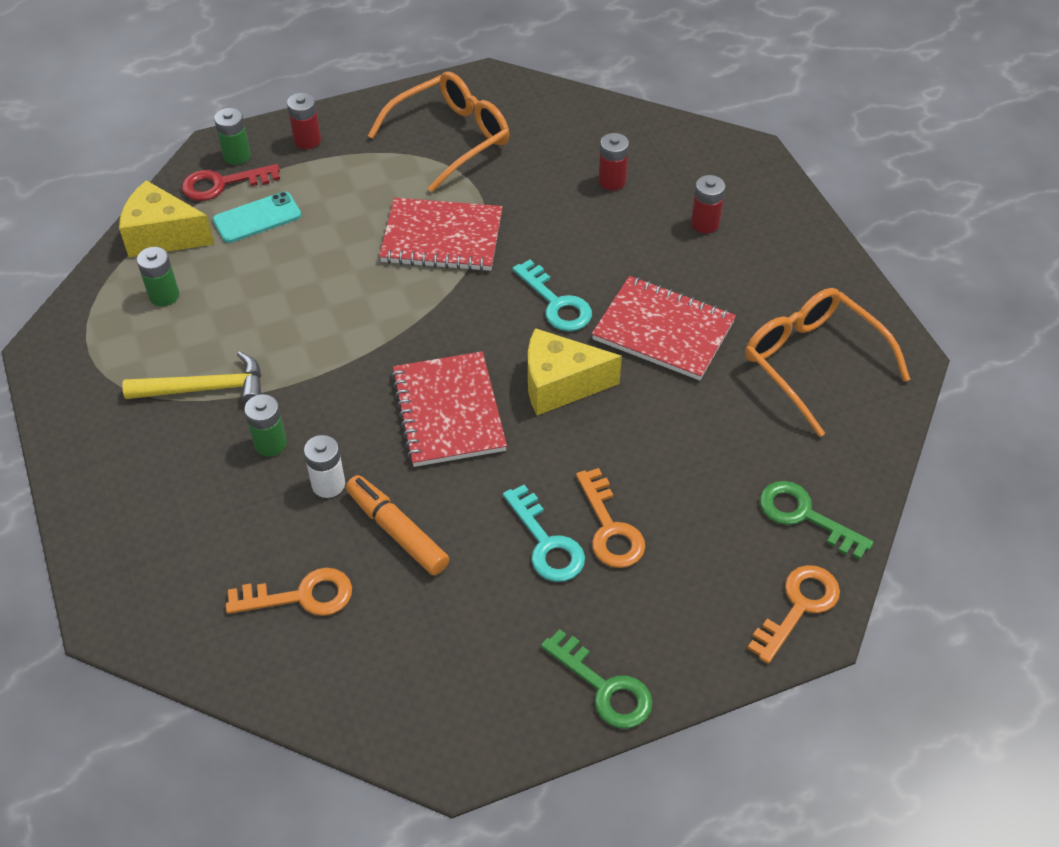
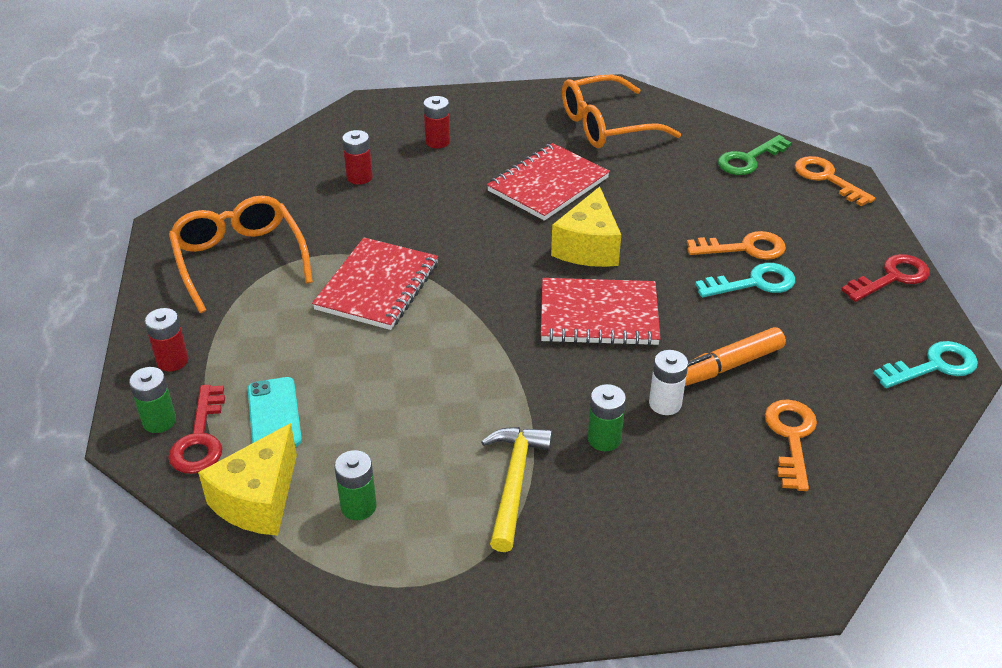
camera: 75 degrees left, 10 degrees down
(556, 303) = (493, 233): turquoise key -> turquoise key (934, 366)
(604, 688) = (892, 278): green key -> red key

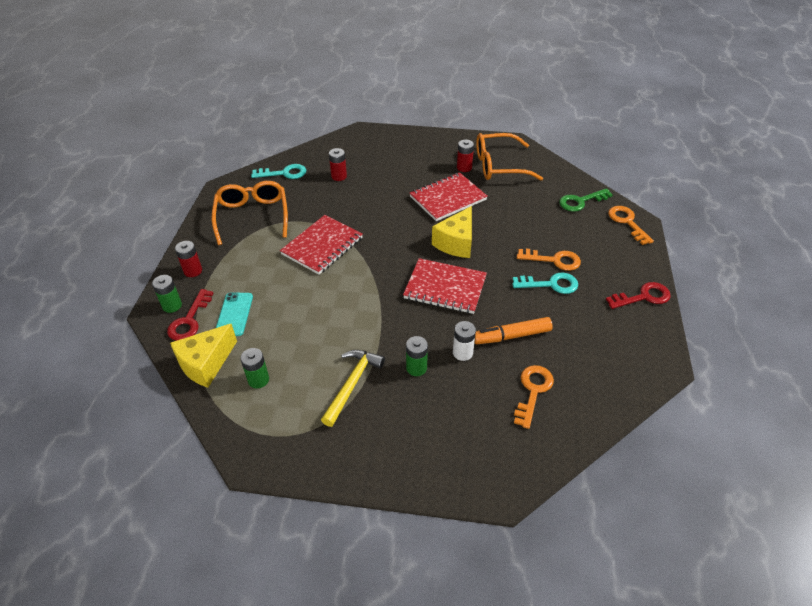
camera: 15 degrees right, 5 degrees up
(437, 142) = (393, 161): red battery -> red battery (464, 167)
(934, 366) = (647, 362): turquoise key -> turquoise key (284, 173)

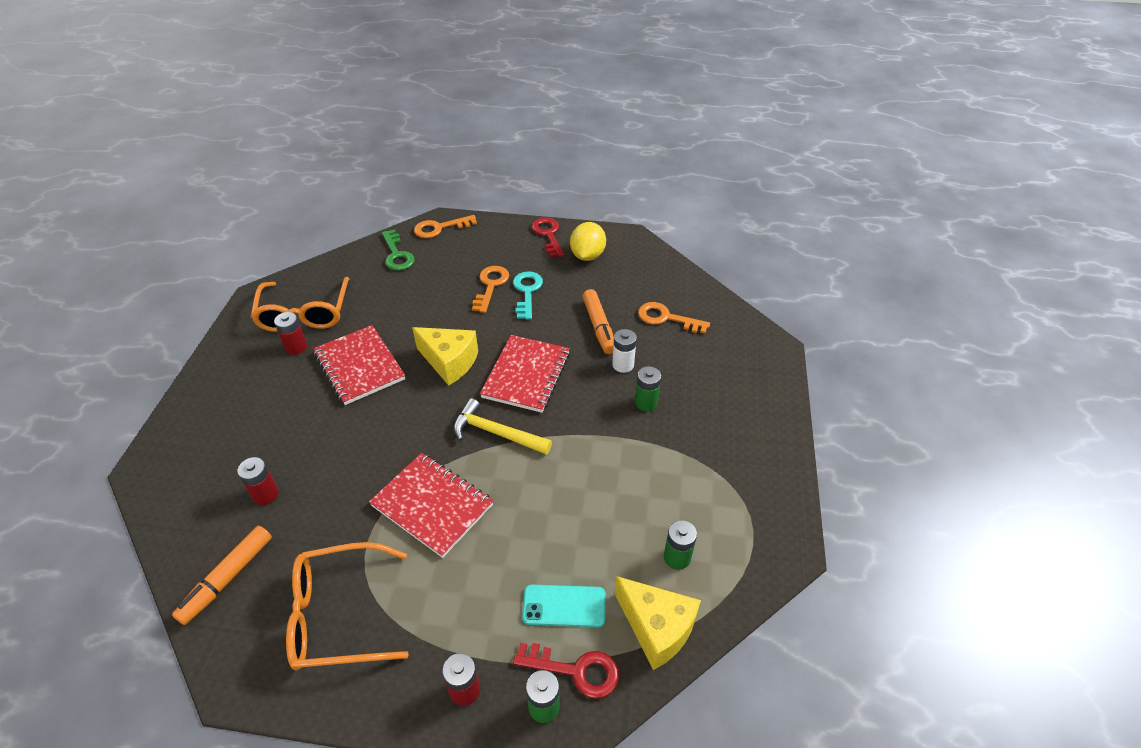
camera: 90 degrees left, 0 degrees up
(284, 173) = (227, 578): turquoise key -> orange marker
(352, 384) = (673, 459): yellow hammer -> yellow hammer (496, 433)
(618, 328) = (587, 255): none -> yellow lemon

